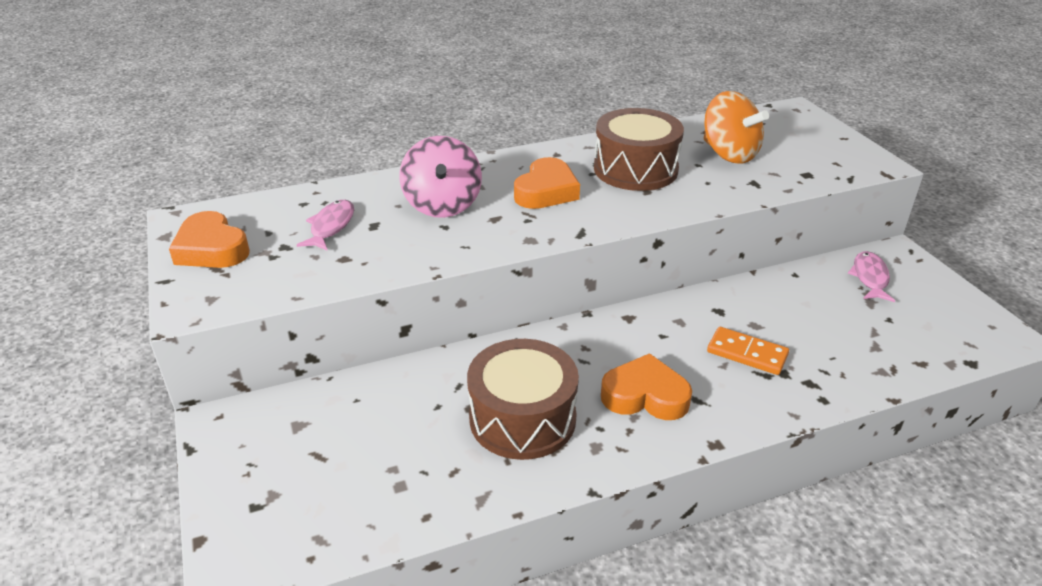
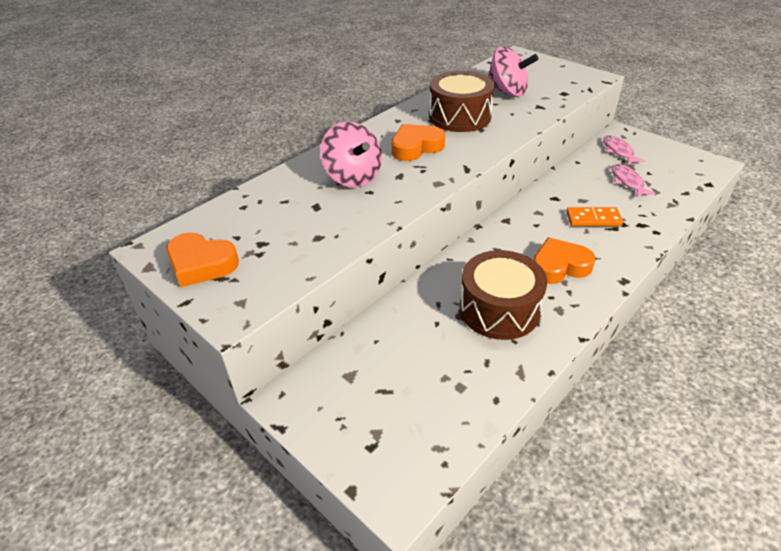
camera: 25 degrees left, 5 degrees up
(331, 226) = (283, 217): pink fish -> pink fish (627, 182)
(546, 191) = (416, 147): orange heart -> orange heart turned 120 degrees counterclockwise
(729, 154) = (507, 92): orange spinning top -> pink spinning top

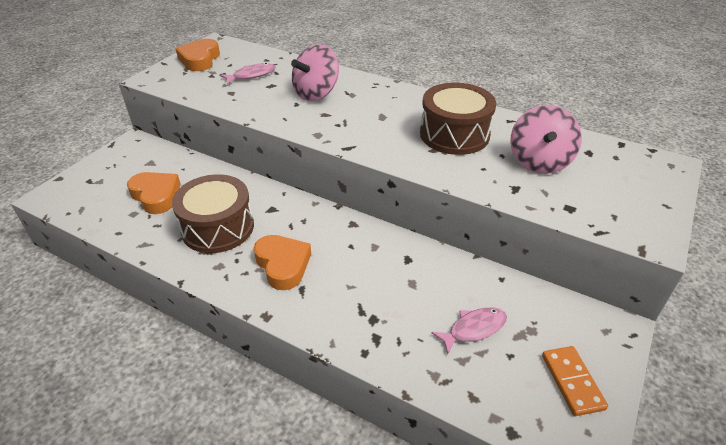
camera: 75 degrees right, 0 degrees up
(416, 147) = (378, 116): orange heart -> orange heart (156, 196)
(593, 219) = (374, 292): orange domino -> orange domino (572, 382)
(618, 151) = (554, 322): pink fish -> pink fish (251, 75)

